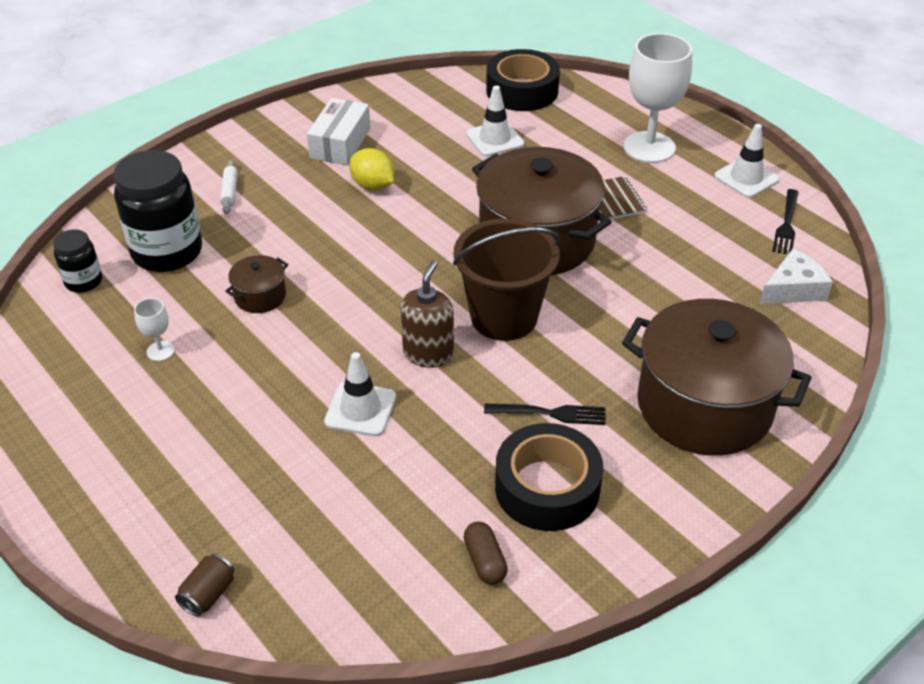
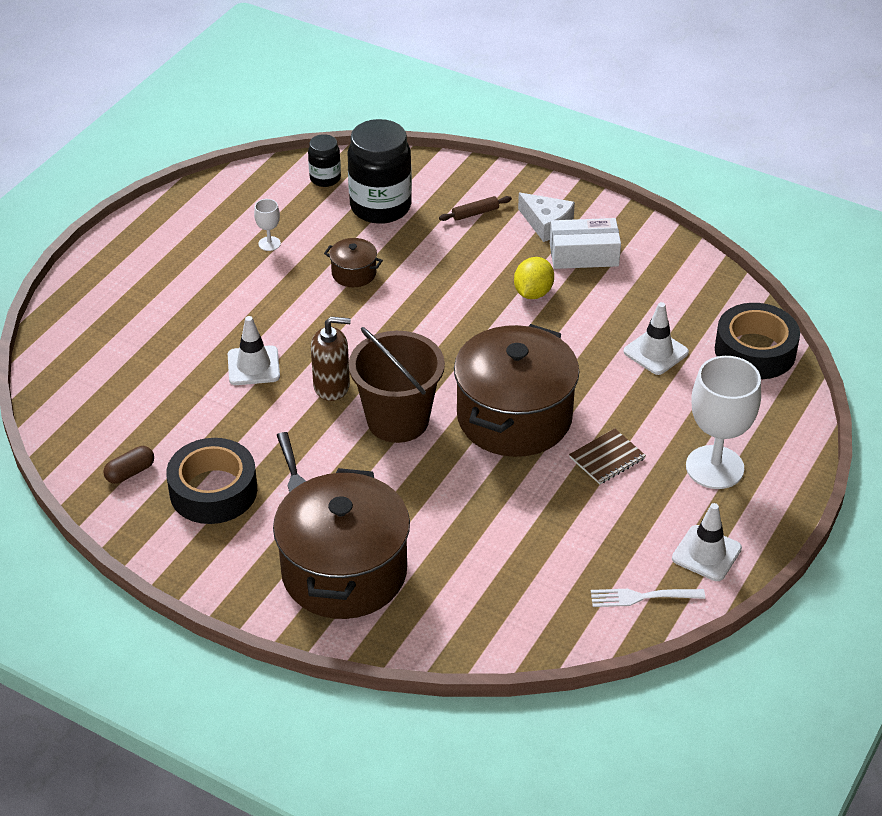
camera: 70 degrees right, 0 degrees up
(208, 594) = (59, 344): brown can -> none
(230, 191) = (475, 213): white rolling pin -> brown rolling pin
(786, 224) = (643, 597): black fork -> white fork
(793, 289) = (538, 615): white cheese -> white cheese (546, 223)

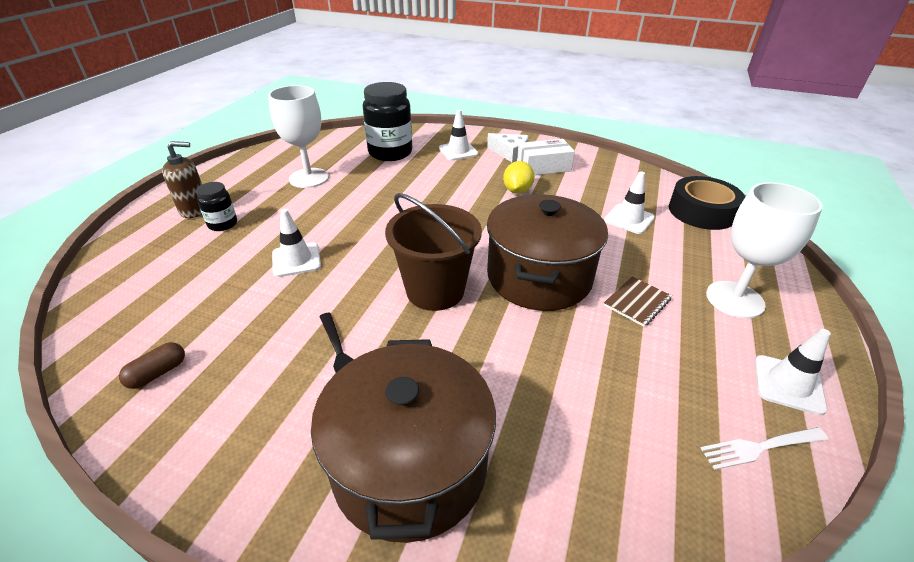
camera: 10 degrees left, 5 degrees down
(213, 491) = (251, 382): black tape -> none
(269, 243) = (309, 178): white goblet -> white goblet, size x2.29
(325, 178) = (348, 141): black jar -> black jar (223, 224)
(332, 386) = (369, 269): brown soap dispenser -> brown soap dispenser (195, 209)
(354, 273) = (377, 190): brown pot -> none
(475, 213) = (458, 151): brown rolling pin -> white traffic cone

